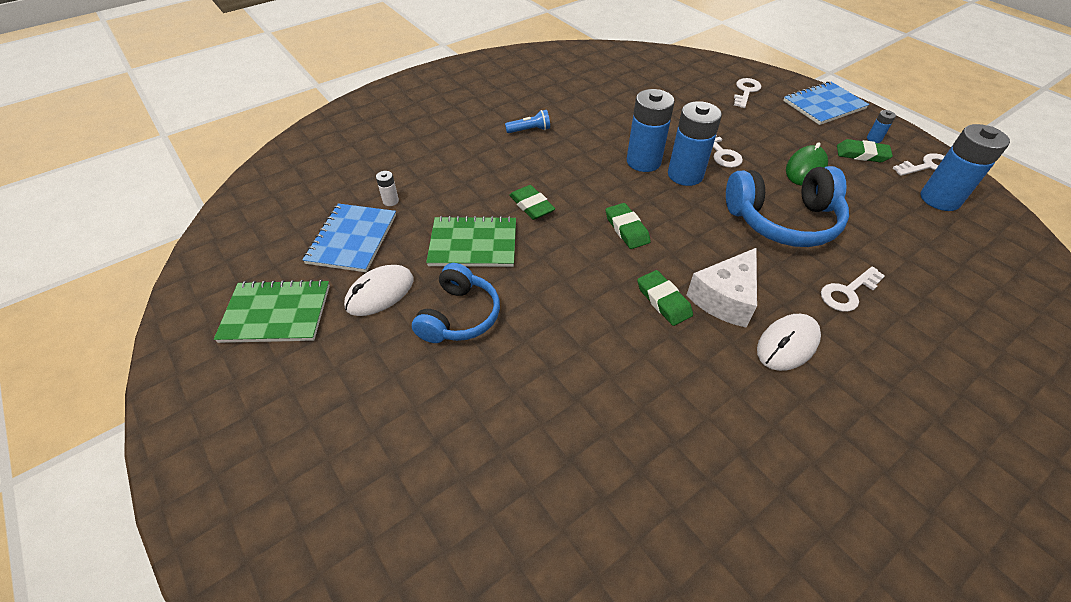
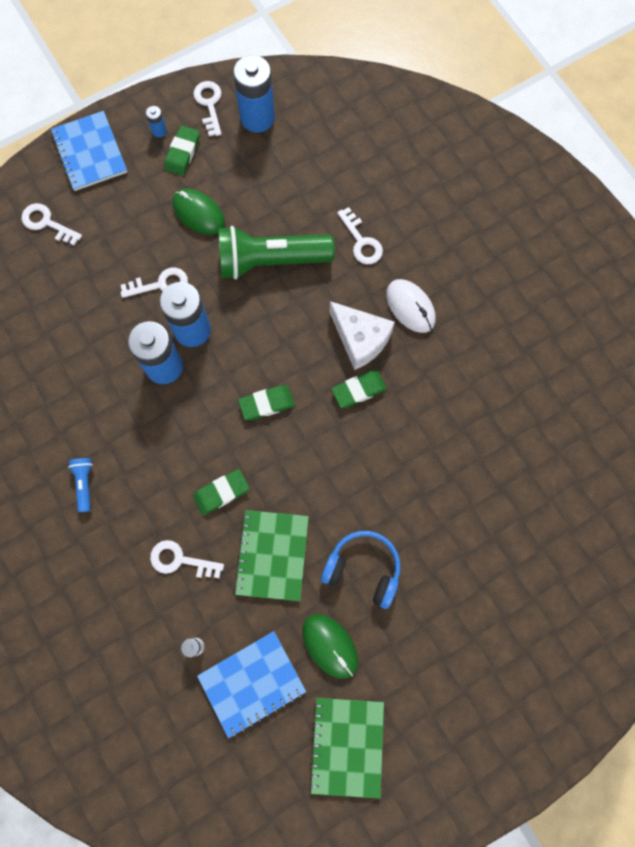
camera: 85 degrees left, 25 degrees up
(352, 239) = (252, 683): blue notebook -> blue notebook turned 45 degrees counterclockwise
(380, 293) = (330, 645): white mouse -> green mouse
(467, 186) = (180, 560): none -> white key
(782, 220) = (270, 261): blue headphones -> green flashlight

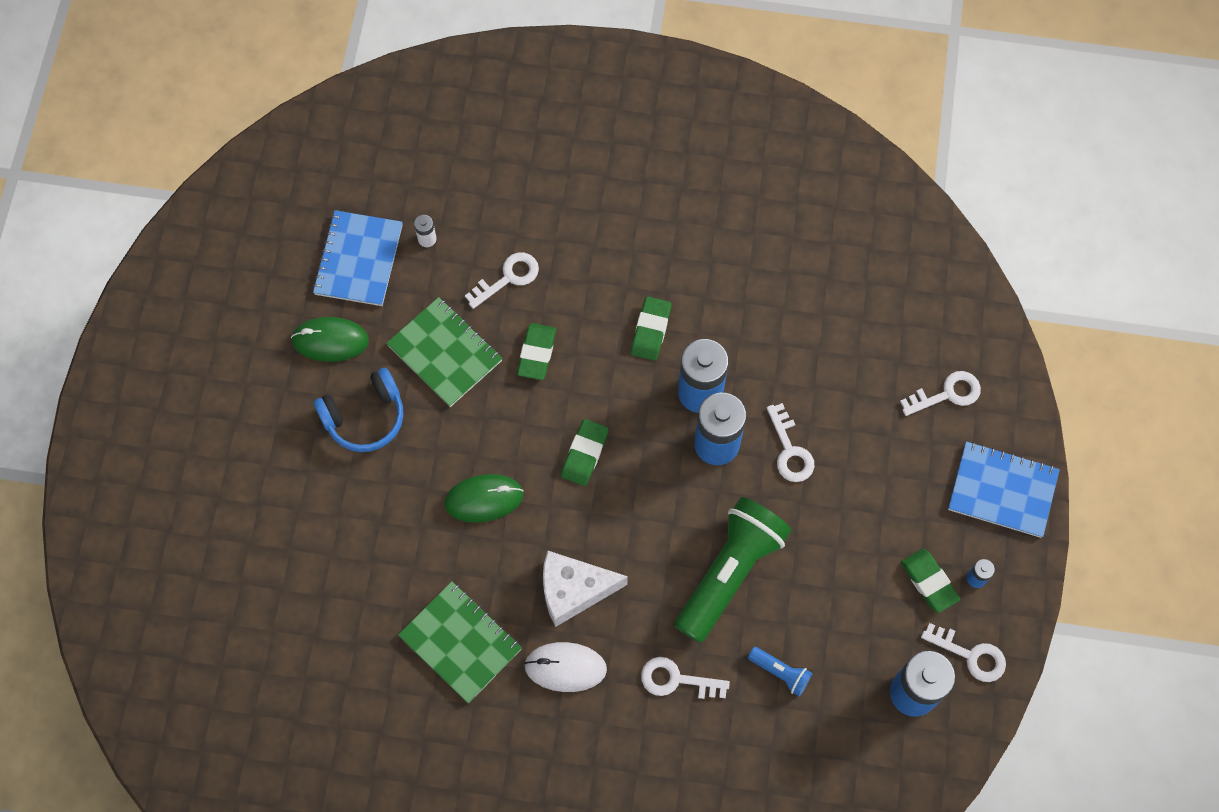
camera: 130 degrees right, 5 degrees down
(84, 483) = (644, 250): blue flashlight -> blue flashlight (780, 673)
(161, 284) = (790, 450): white key -> white key turned 45 degrees counterclockwise
(198, 213) = (842, 544): green mouse -> green mouse (484, 499)
(347, 746) = (245, 293): green notebook -> green notebook (460, 642)
(359, 390) = (525, 547): green eraser -> green eraser (651, 330)

